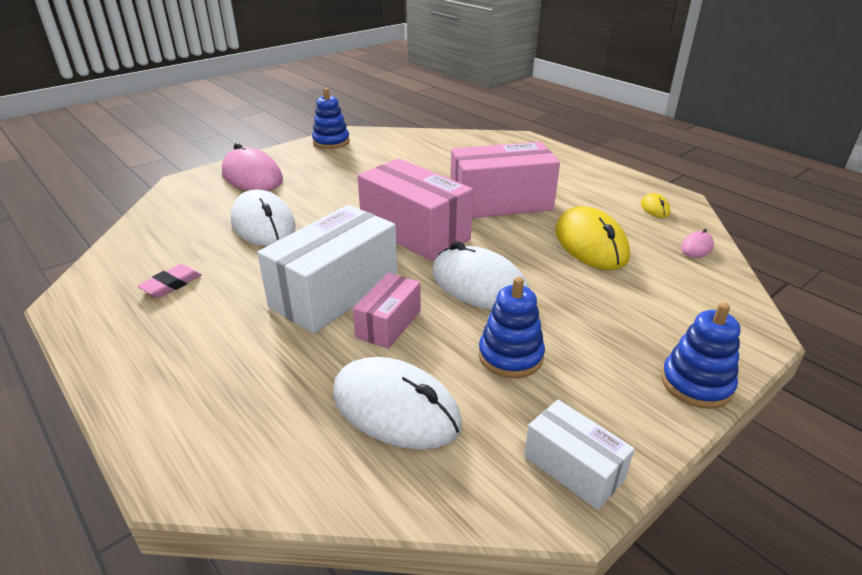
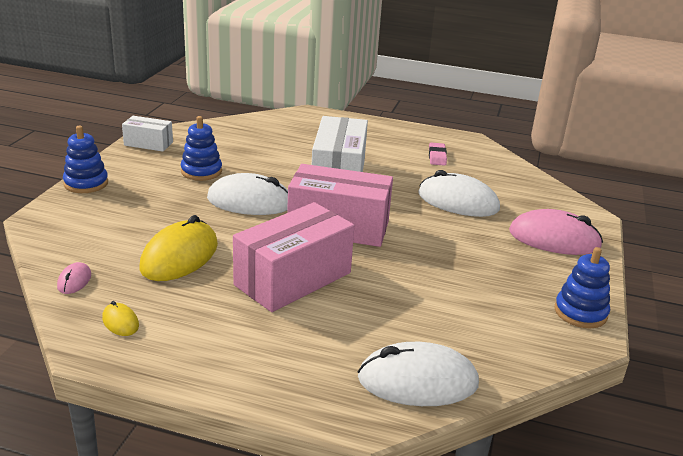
camera: 145 degrees right, 5 degrees down
(389, 324) = (285, 169): pink box -> none
(395, 408) = (244, 142): white mouse -> white mouse (417, 381)
(590, 244) = (179, 256): yellow mouse -> yellow mouse turned 75 degrees clockwise

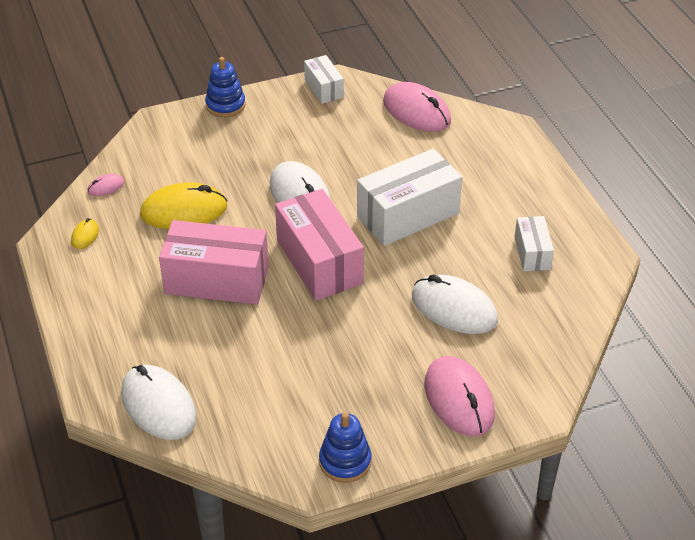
camera: 55 degrees right, 15 degrees up
(201, 171) = (315, 142): blue stacking toy -> none
(237, 129) = (416, 111): none -> pink mouse
(437, 157) = (532, 253): pink eraser -> white box
(458, 201) = (454, 308): white mouse -> white mouse turned 45 degrees counterclockwise

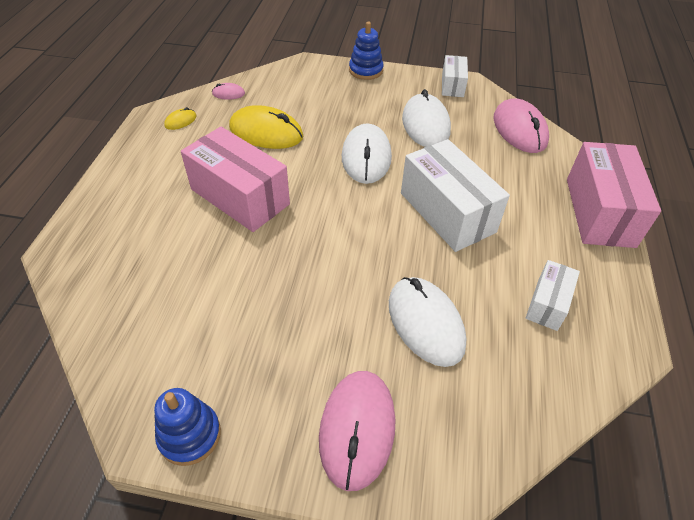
camera: 30 degrees right, 5 degrees up
(158, 405) = (94, 282): white mouse -> white mouse (425, 124)
(319, 262) = (335, 219): pink box -> pink box (599, 212)
(408, 215) = (447, 212): white box -> white box turned 60 degrees clockwise

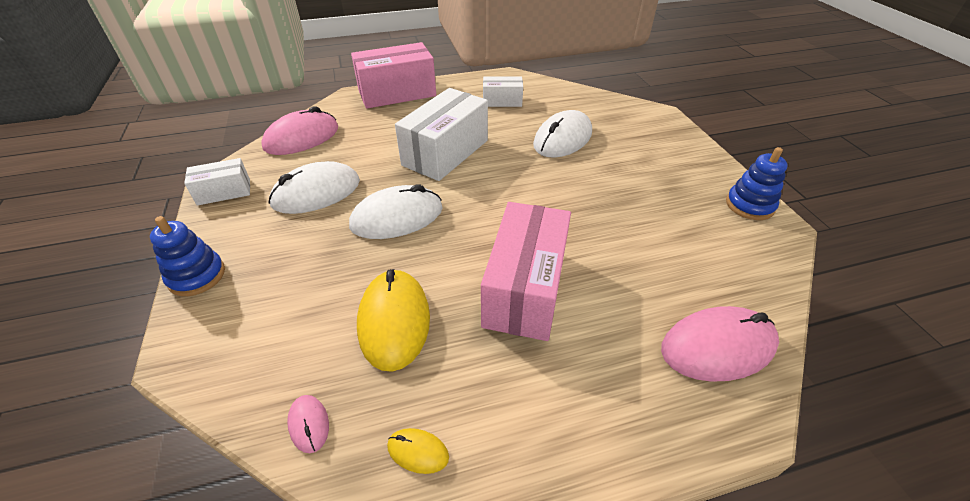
camera: 115 degrees left, 5 degrees down
(357, 429) = (660, 144): pink mouse -> pink mouse (718, 347)

